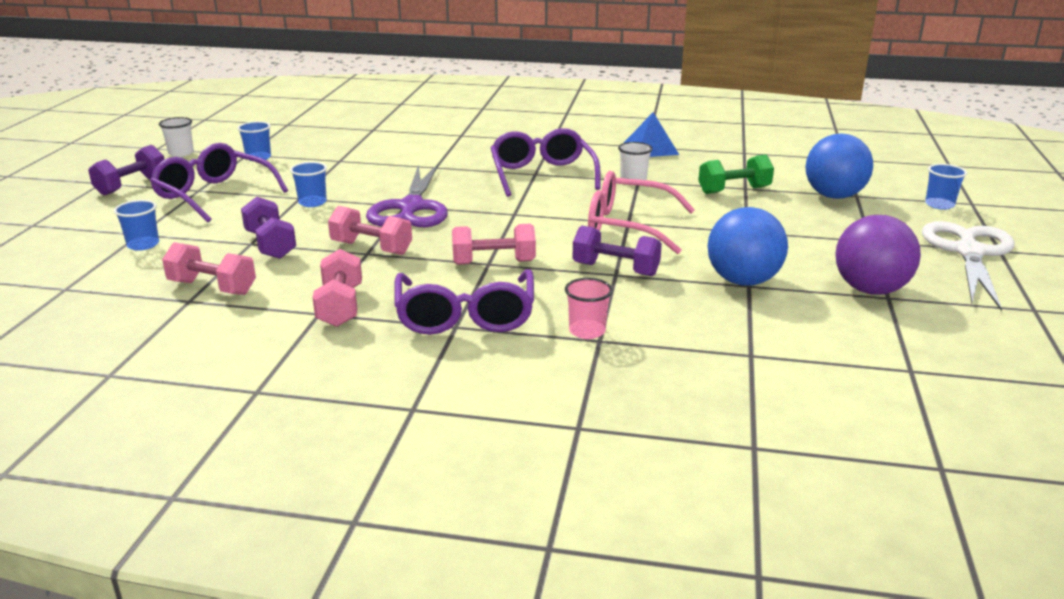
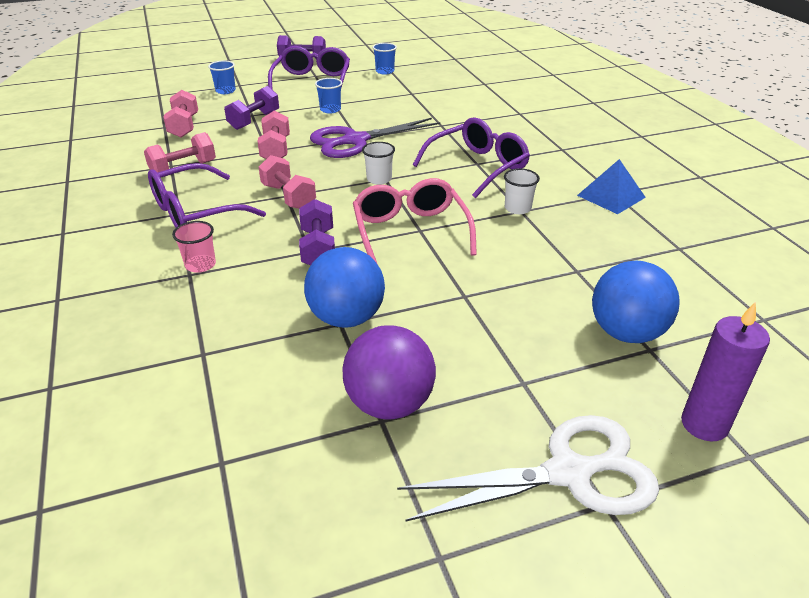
camera: 60 degrees right, 10 degrees up
(181, 153) = (365, 52): white cup -> white cup (379, 179)
(734, 190) = (561, 265): green dumbbell -> none
(939, 205) = (704, 424): blue cup -> purple candle

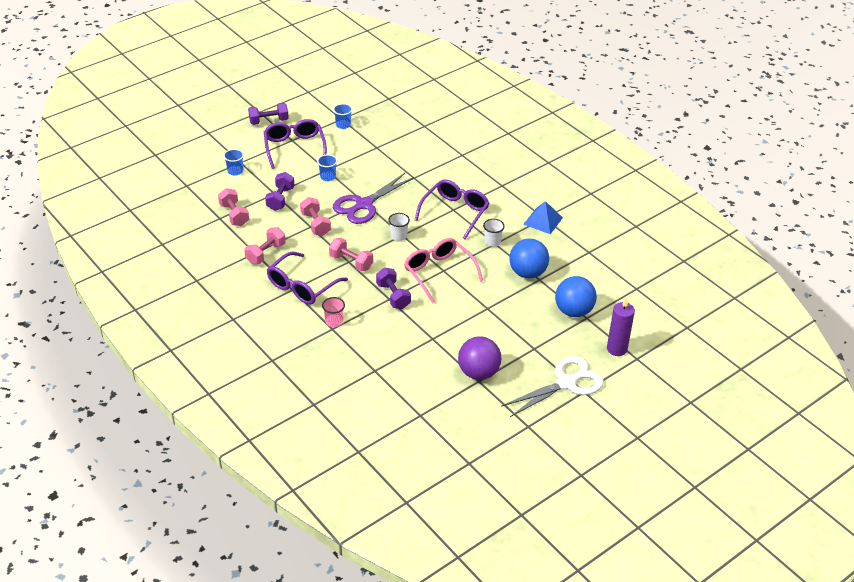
camera: 20 degrees left, 5 degrees up
(346, 318) = (434, 335): blue ball -> blue ball (527, 273)

